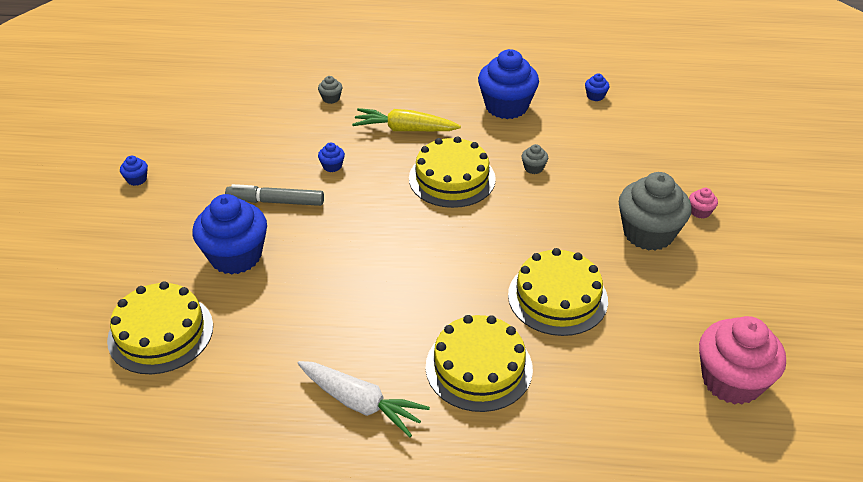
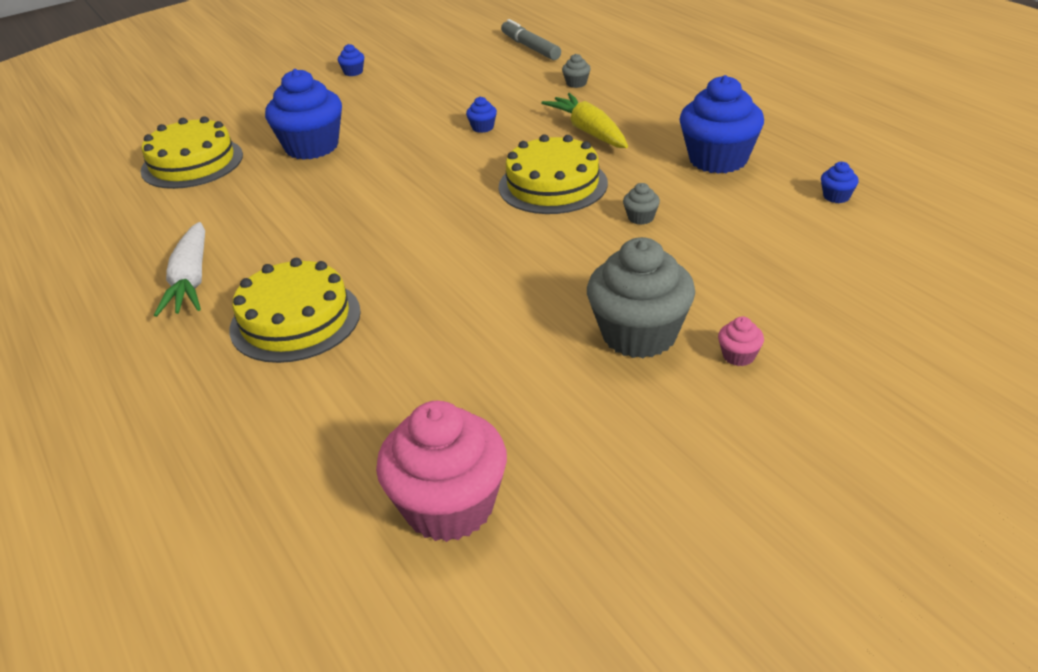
camera: 55 degrees right, 5 degrees down
(276, 201) = (401, 129): grey marker -> grey marker (530, 47)
(557, 297) = (450, 321): yellow cake -> none

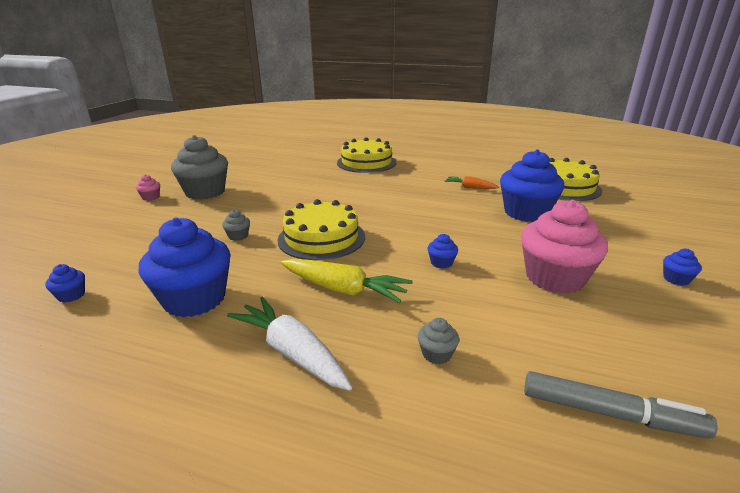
camera: 140 degrees right, 10 degrees down
(191, 281) = (434, 160): white carrot -> white carrot (292, 352)
(280, 200) = (470, 187): none -> orange carrot
(449, 506) = (246, 150): pink cupcake -> pink cupcake (554, 278)

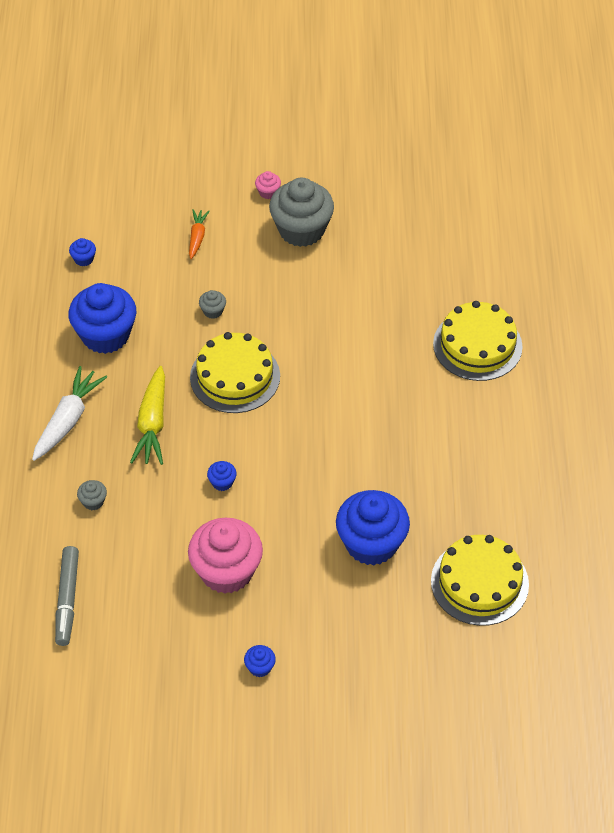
camera: 70 degrees right, 25 degrees up
(470, 187) = (431, 479): orange carrot -> orange carrot (197, 237)

